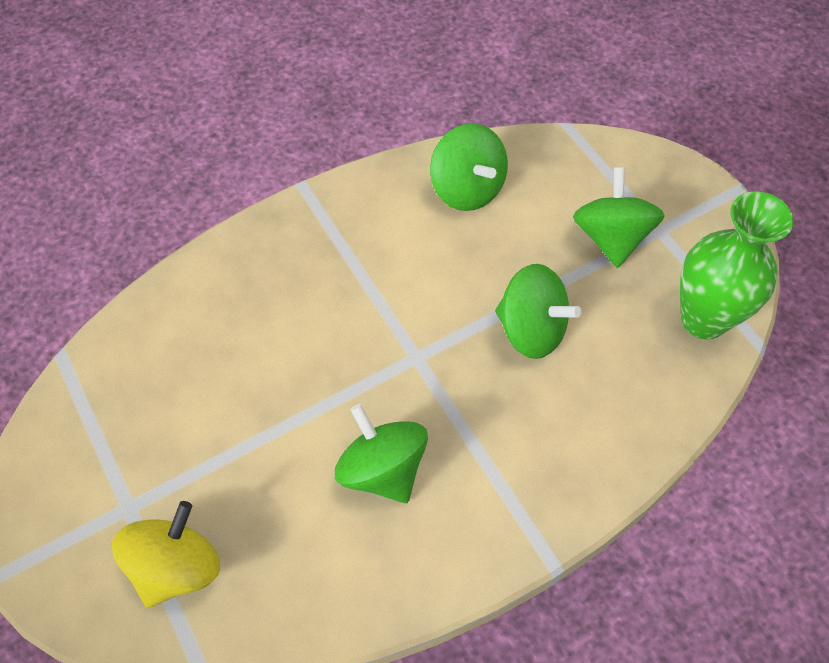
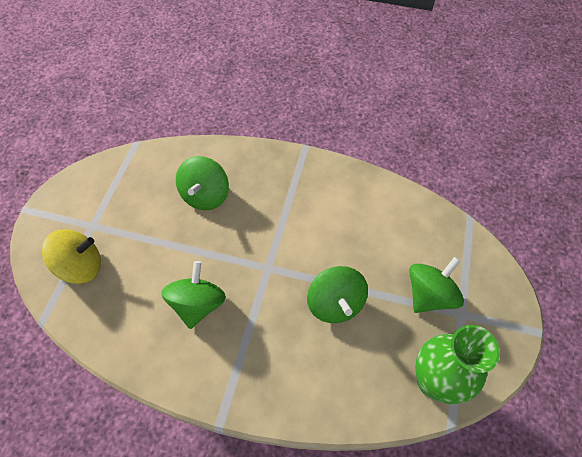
camera: 45 degrees right, 0 degrees up
(467, 189) = (380, 209): green spinning top -> green spinning top (205, 195)

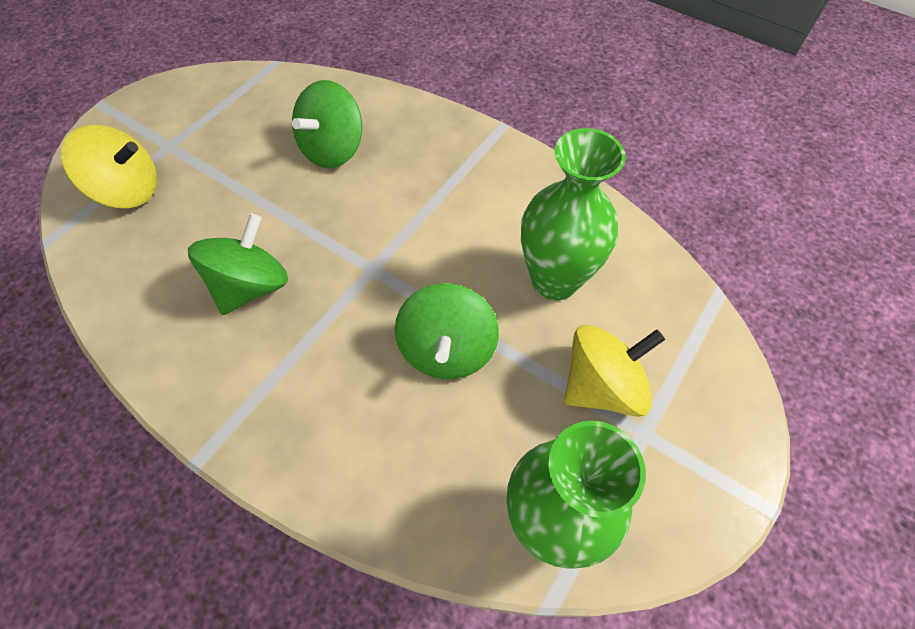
camera: 20 degrees right, 0 degrees up
(378, 240) = (554, 280): none -> green vase
(429, 295) = (602, 386): green spinning top -> yellow spinning top

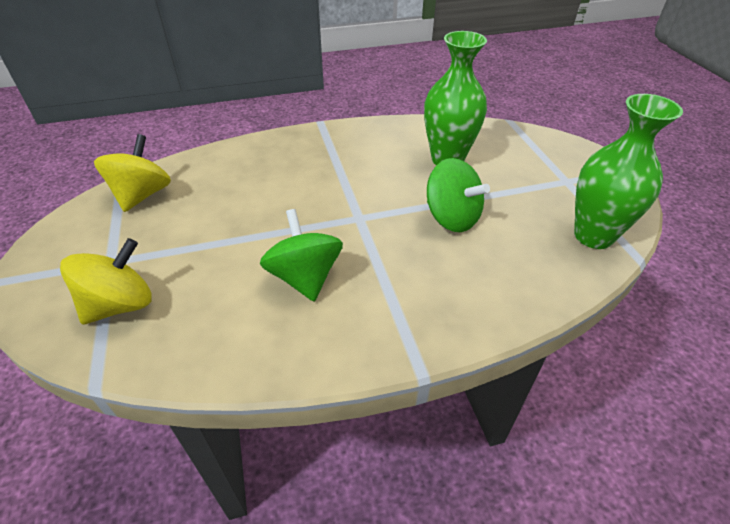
camera: 50 degrees left, 15 degrees down
(333, 149) = (241, 187): green spinning top -> none
(602, 386) = (528, 179): yellow spinning top -> yellow spinning top (142, 195)

